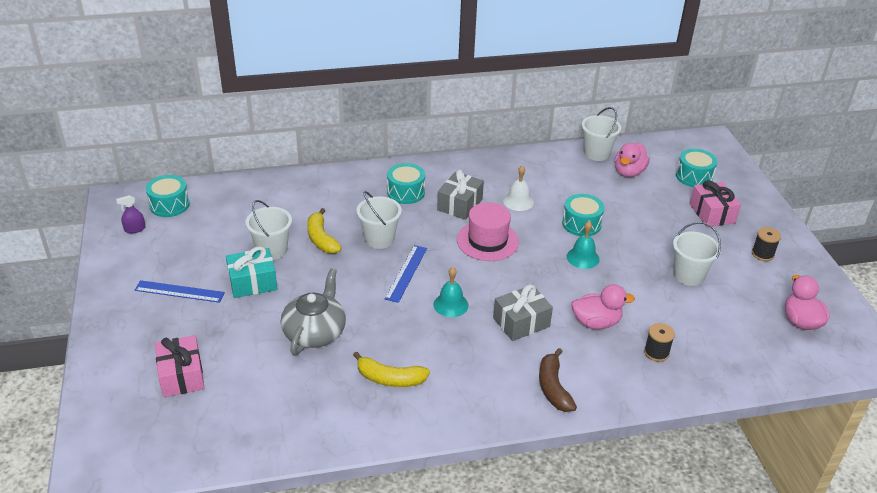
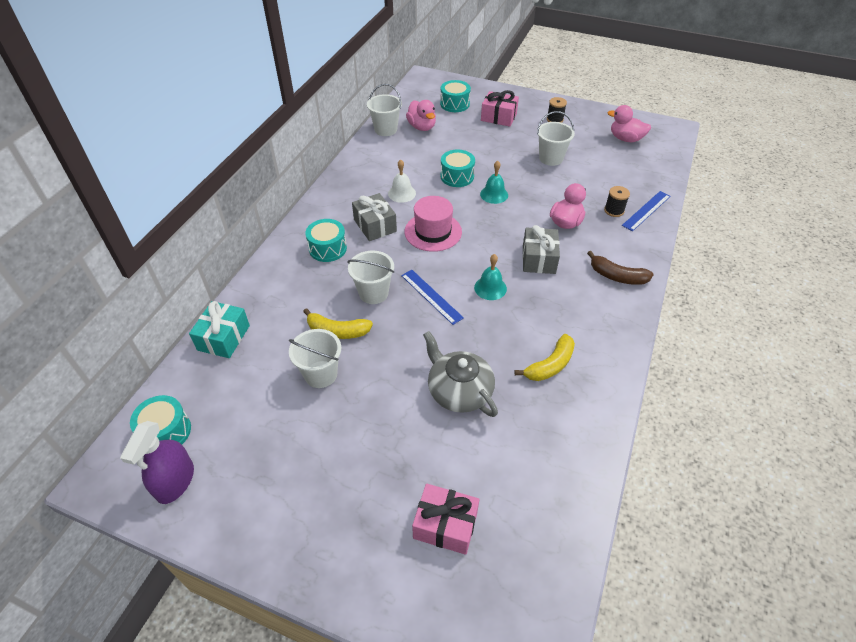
camera: 55 degrees left, 10 degrees up
(135, 229) = (175, 481): purple spray bottle -> purple spray bottle, size x1.90
(179, 291) = (317, 478): blue ruler -> blue ruler (646, 210)
(253, 282) = (355, 409): turquoise gift -> turquoise gift (224, 338)

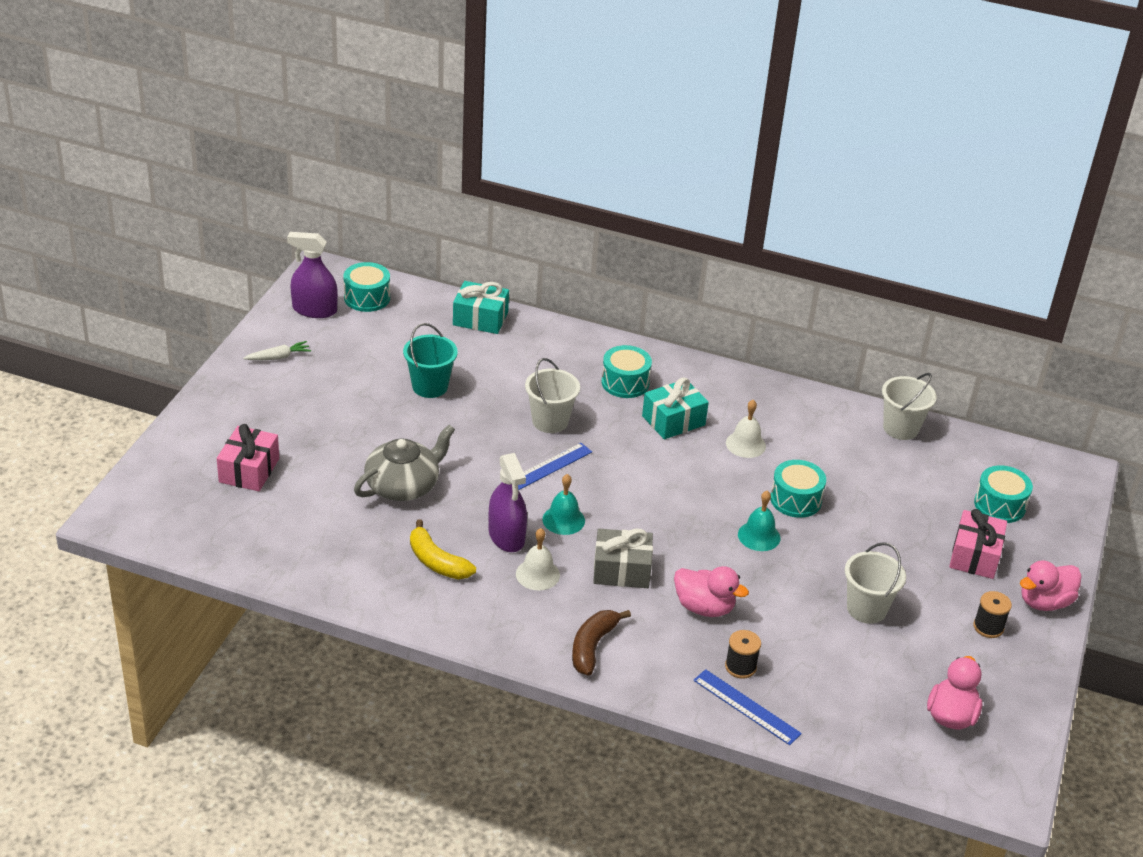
camera: 85 degrees right, 10 degrees down
(256, 512) = (278, 357): none -> white carrot
(321, 374) = (430, 386): white bucket -> turquoise bucket
(337, 331) = (489, 395): yellow banana -> none
(375, 225) = (673, 420): grey gift -> turquoise gift
(422, 127) = (918, 466): pink duck -> pink duck (1044, 602)
(433, 232) = (667, 472): pink hat -> none
(513, 321) = (506, 536): none -> purple spray bottle
(552, 303) = (537, 574): none -> white bell

